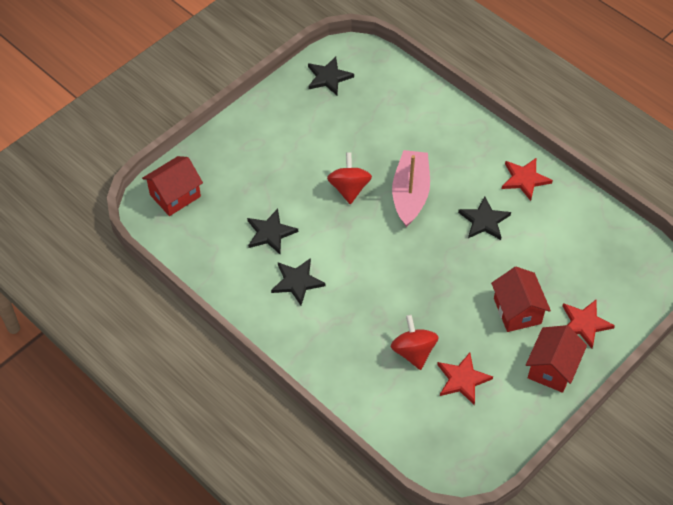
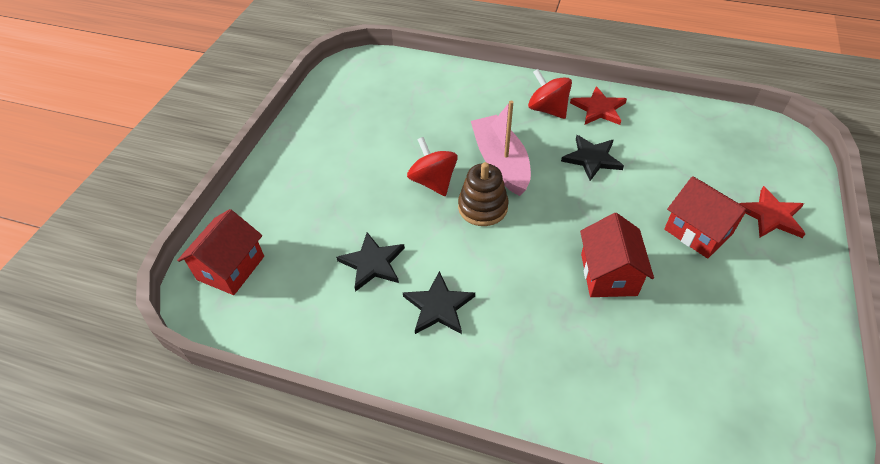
camera: 25 degrees left, 5 degrees down
(328, 77) = (346, 91): black star -> none
(372, 224) = (482, 207): none -> brown stacking toy
(413, 352) = (630, 328): red spinning top -> red spinning top (547, 109)
(462, 379) = (708, 336): red star -> none
(552, 368) = (785, 277): red house -> red house (608, 274)

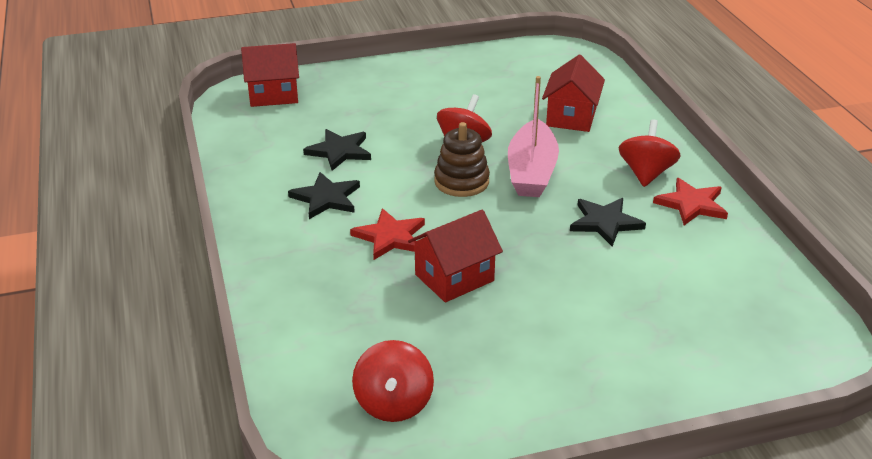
camera: 55 degrees right, 15 degrees down
(500, 162) = (531, 171): pink boat -> pink boat turned 150 degrees clockwise
(698, 232) = (576, 320): red house -> red house (571, 117)
(751, 391) = (393, 403): none -> red spinning top
(771, 215) = (664, 369): red star -> red star (390, 237)

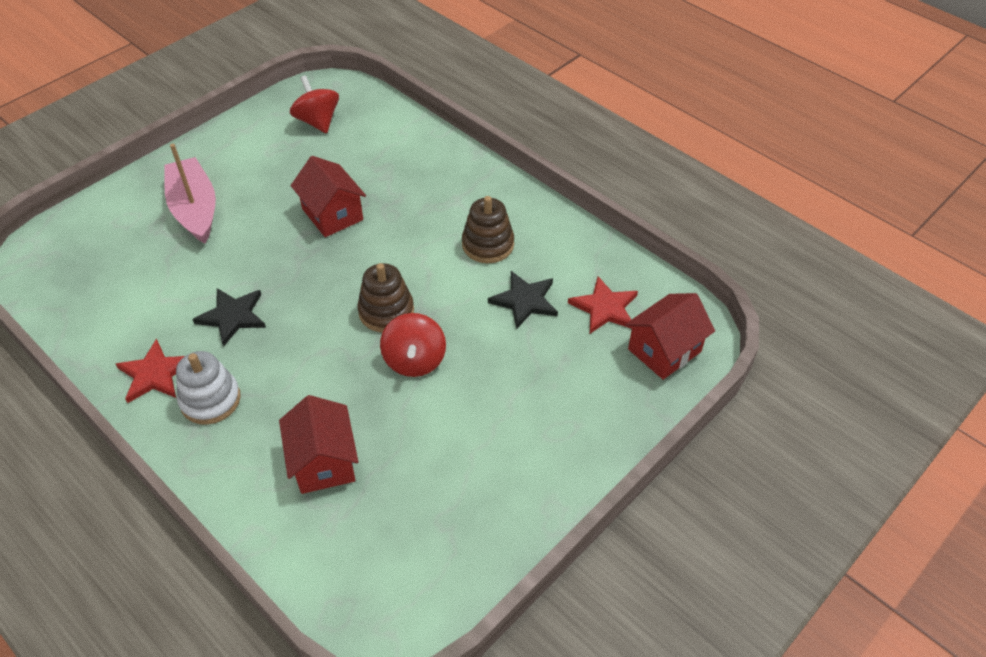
camera: 150 degrees right, 15 degrees up
(326, 198) = (488, 244): black star -> brown stacking toy
(390, 237) = (406, 229): red star -> red star (604, 308)
(454, 278) = (332, 214): red house -> red house turned 60 degrees counterclockwise
(531, 171) = (327, 353): pink boat -> pink boat (195, 209)
(646, 173) = (210, 400): red spinning top -> white stacking toy

